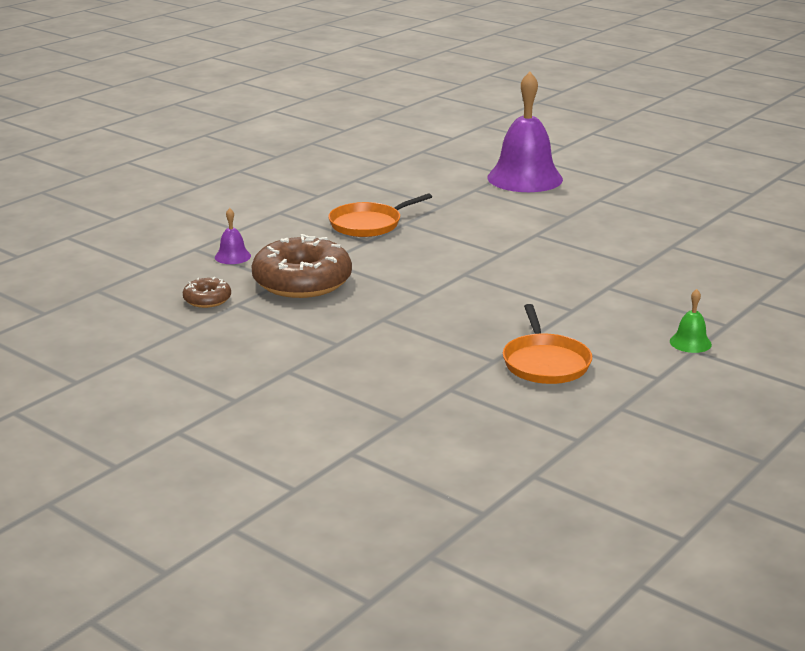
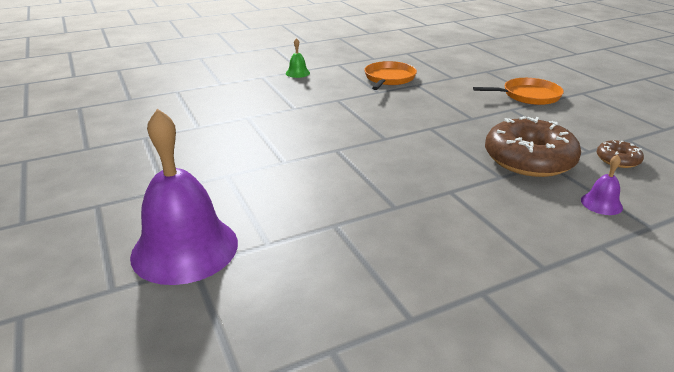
camera: 155 degrees left, 5 degrees up
(368, 224) = (437, 215): orange pan -> orange pan (528, 96)

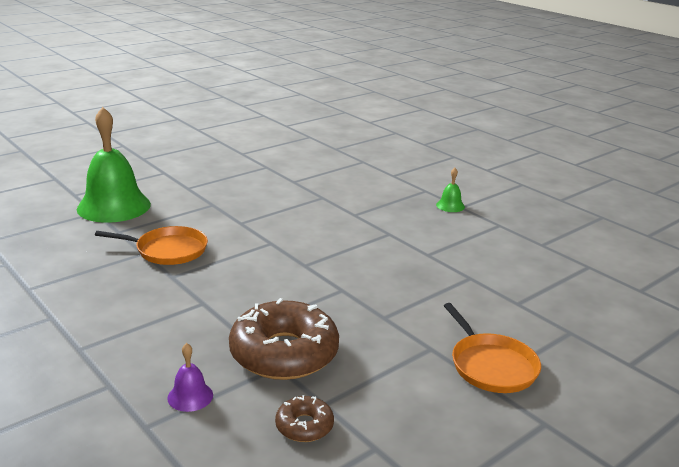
camera: 75 degrees right, 5 degrees down
(185, 248) = (114, 206): purple bell -> green bell
(389, 78) = (476, 258): orange pan -> orange pan (168, 250)

